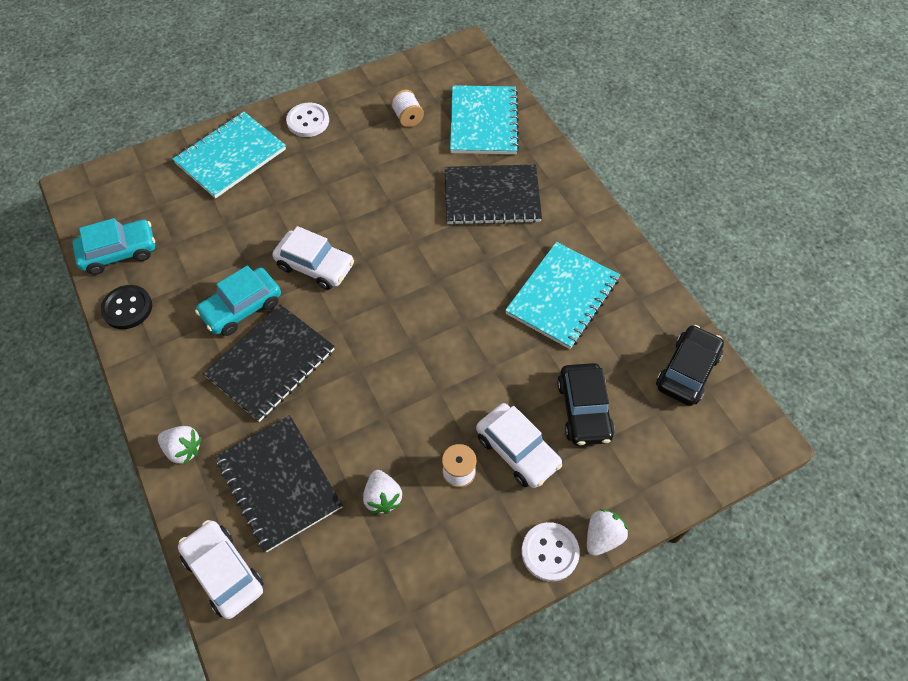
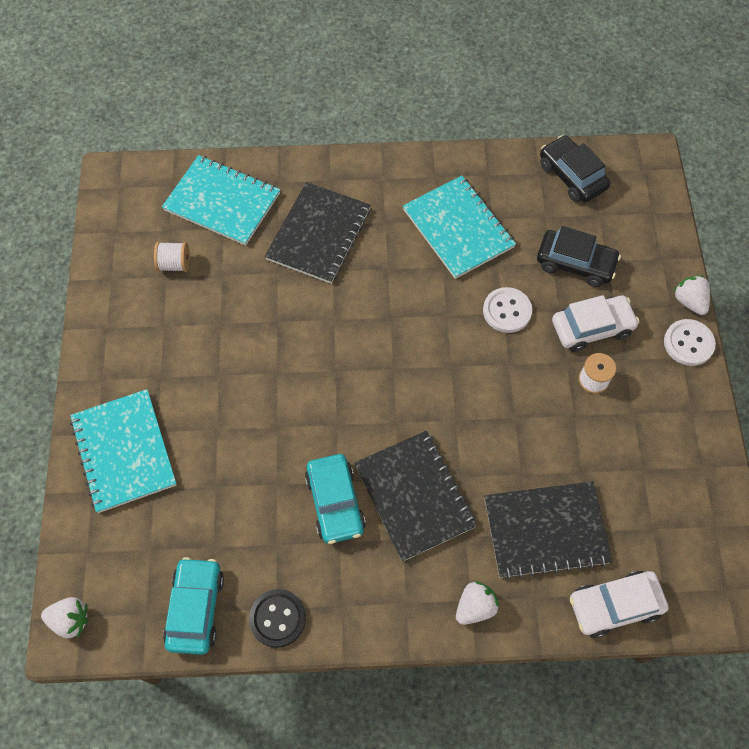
camera: 65 degrees left, 5 degrees up
(308, 121) = (120, 358): white button -> white button (507, 311)
(315, 266) = (319, 417): white car -> none
(382, 498) = (594, 448): white strawberry -> white strawberry (70, 620)

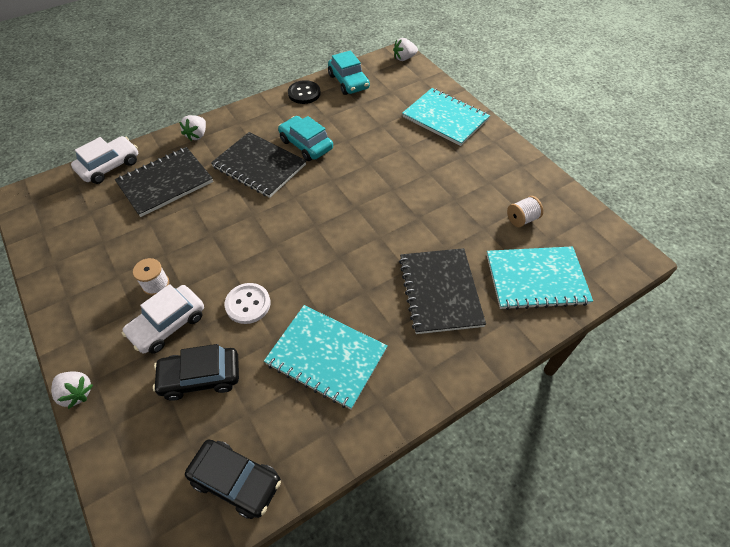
camera: 150 degrees right, 10 degrees down
(688, 343) = (74, 351): white button -> none

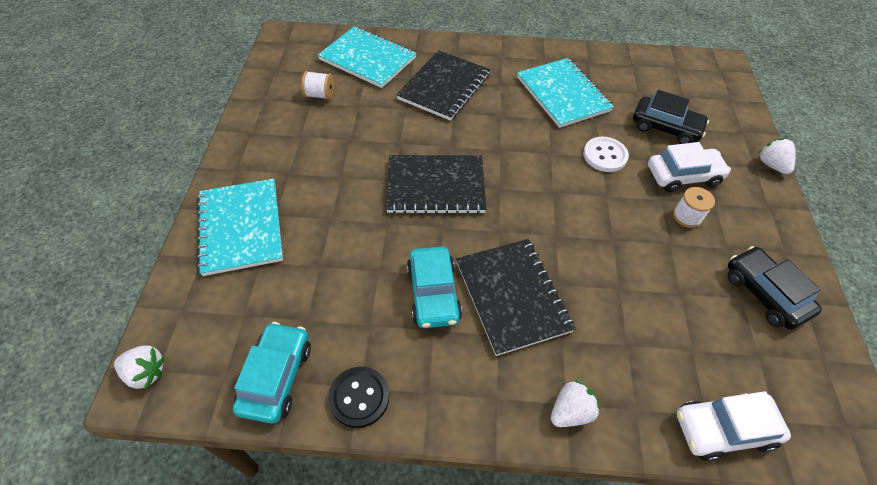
camera: 145 degrees left, 0 degrees up
(165, 183) = (645, 343): black notebook -> black notebook (435, 186)
(236, 481) = (659, 69): black car -> black car (764, 293)

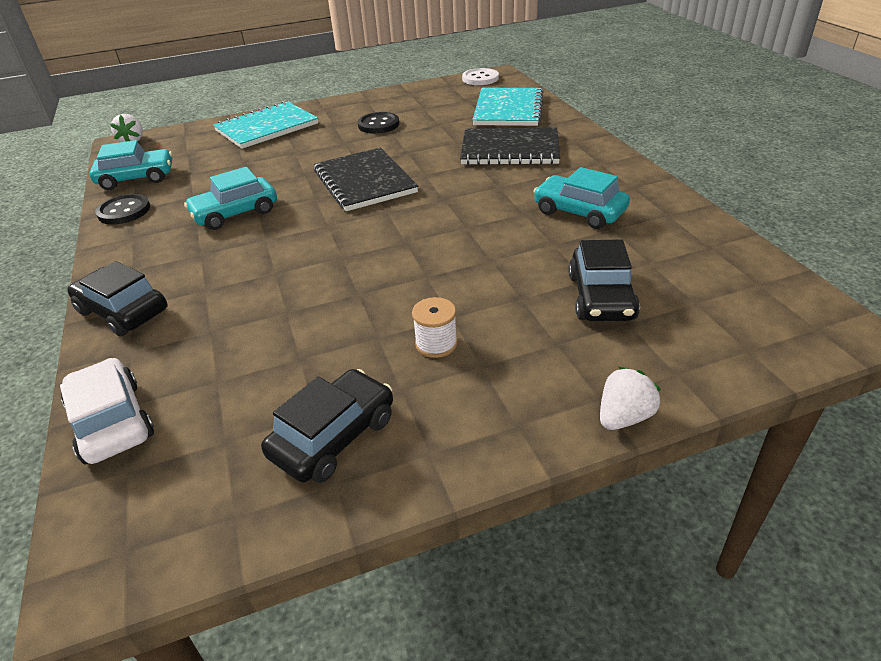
camera: 70 degrees right, 15 degrees down
(319, 95) = (436, 107): white spool -> none
(321, 142) = (378, 125): none -> black button
(512, 296) = (248, 251): black notebook -> none
(563, 94) = (579, 212): turquoise notebook -> turquoise car
(570, 411) = (123, 311): white strawberry -> black car
(605, 155) = (495, 261): white button -> white button (480, 78)
(683, 176) = (513, 328): white car -> none

